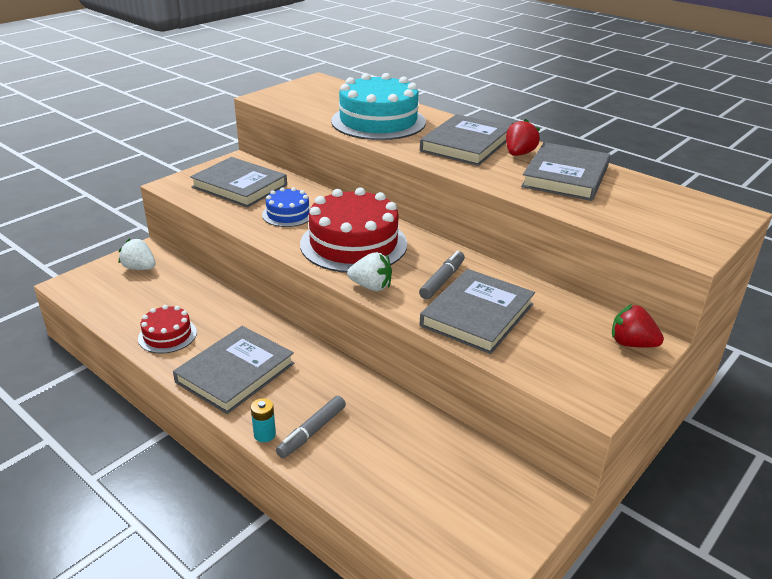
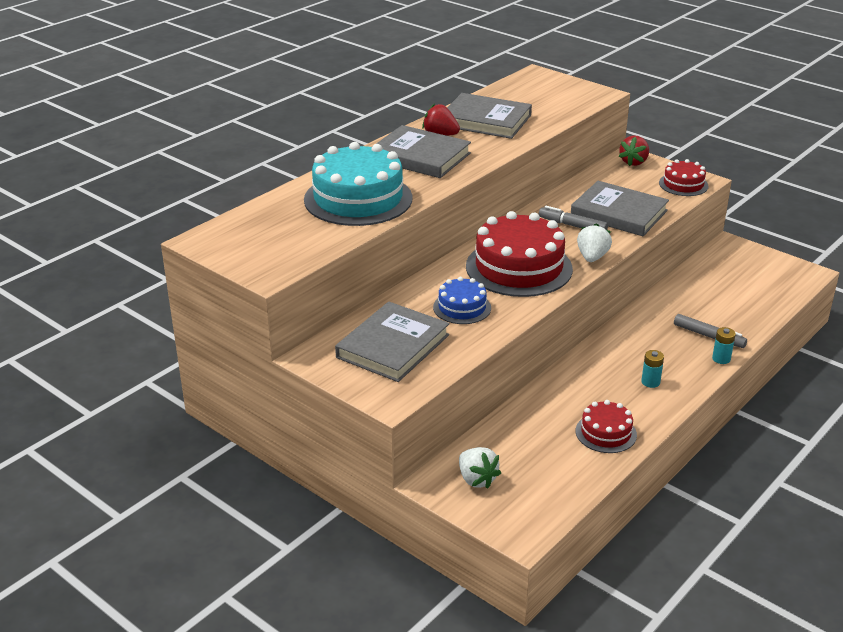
camera: 90 degrees left, 0 degrees up
(139, 268) = (476, 479): white strawberry -> white strawberry turned 60 degrees counterclockwise
(235, 373) = (650, 382): grey book -> turquoise battery
(574, 380) = (683, 184): none -> red cake

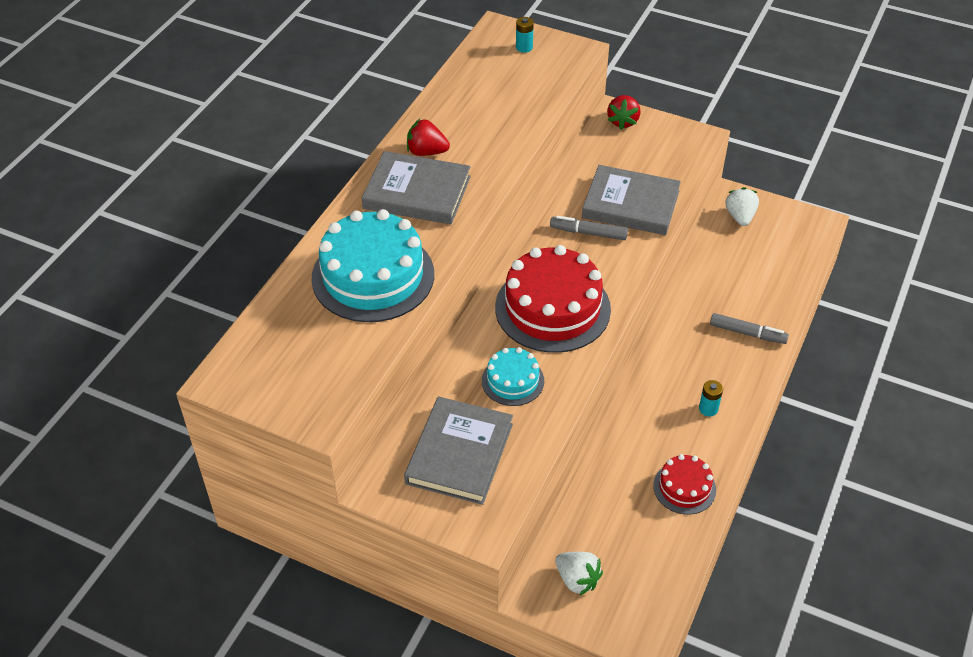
camera: 15 degrees left, 15 degrees up
(462, 307) = (512, 381): blue cake -> turquoise cake
(485, 120) = (468, 118): grey book -> none
(592, 257) = (623, 277): white strawberry -> white strawberry (740, 217)
(683, 184) = (684, 147): red cake -> none
(721, 359) = (767, 361): turquoise battery -> turquoise battery (524, 47)

